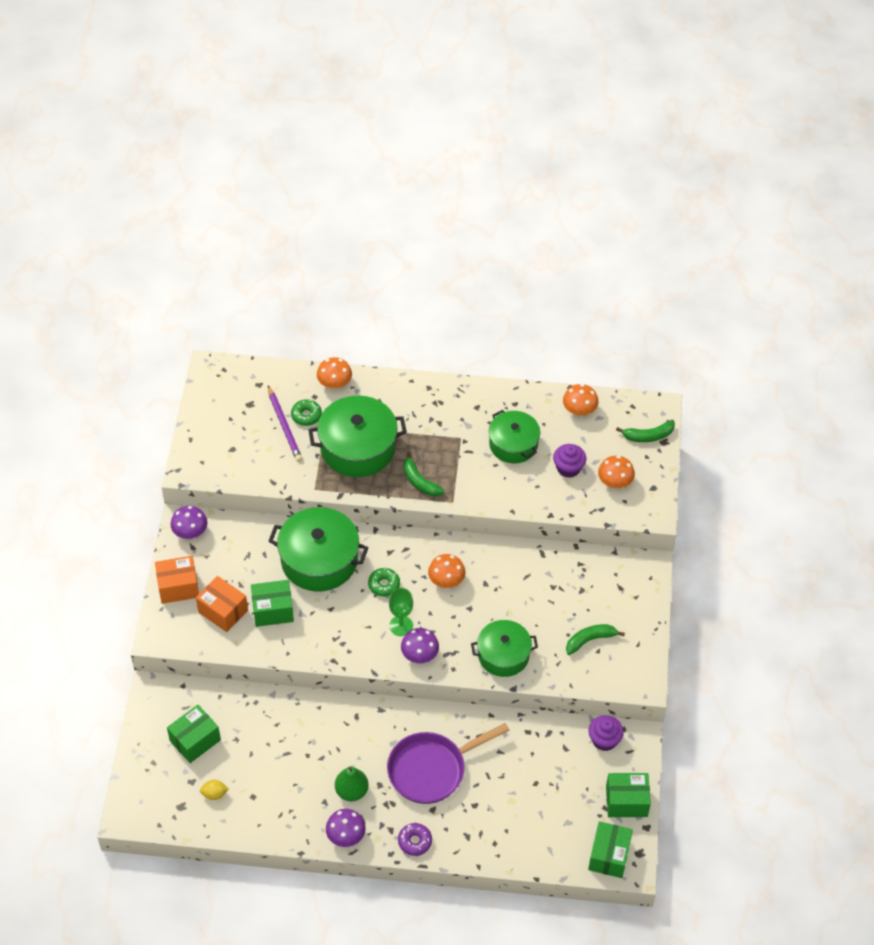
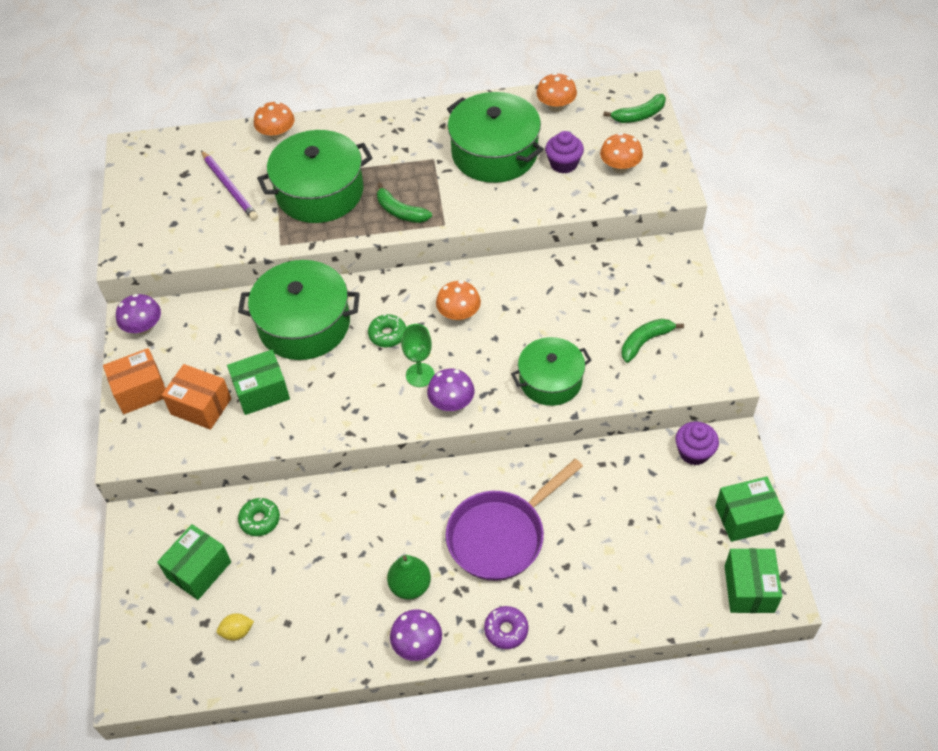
camera: 10 degrees left, 0 degrees up
(306, 415) = (252, 172): green donut -> green donut (260, 520)
(513, 444) = (494, 153): green pot -> green pot, size x1.54

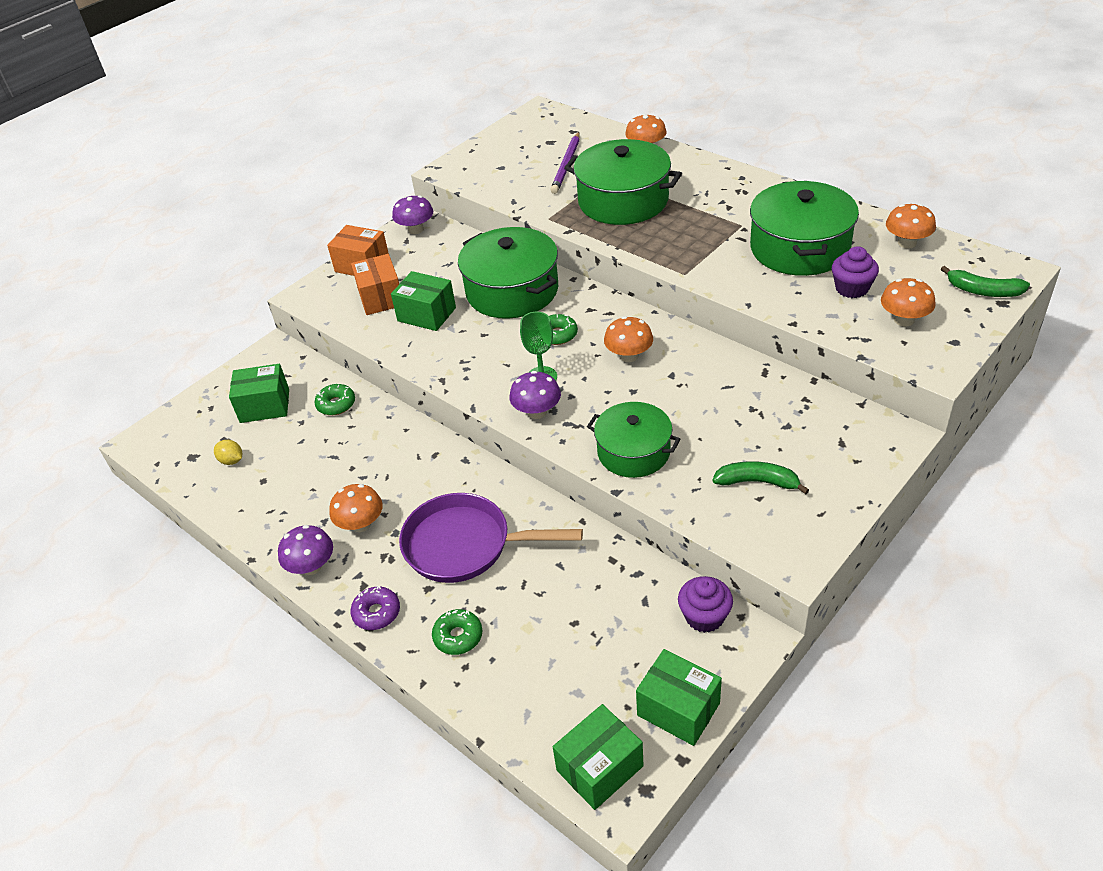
camera: 50 degrees right, 10 degrees down
(400, 211) = (663, 246): green banana -> none
(410, 586) = (361, 524): green pear -> orange mushroom
(576, 595) = (458, 636): none -> green donut

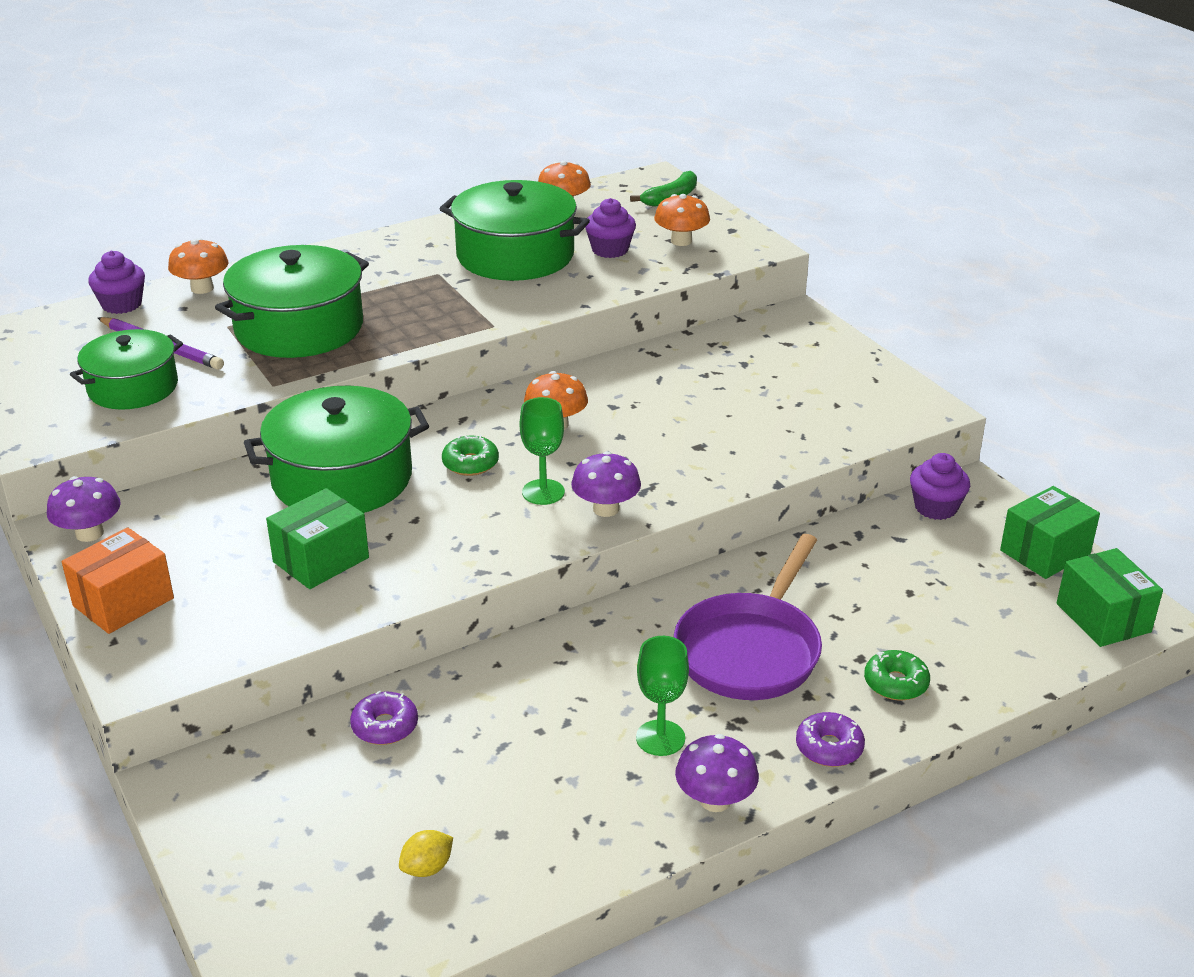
camera: 75 degrees left, 10 degrees down
(265, 406) = (319, 811): green box -> none
(336, 404) = (385, 726): green donut -> purple donut
(361, 524) = (660, 738): orange mushroom -> green goblet
(380, 298) = (233, 596): orange box -> none
(605, 133) = (122, 304): none -> purple cupcake
(633, 452) = (722, 459): green pot -> green pot (133, 387)
(757, 482) = (814, 400): green banana -> none

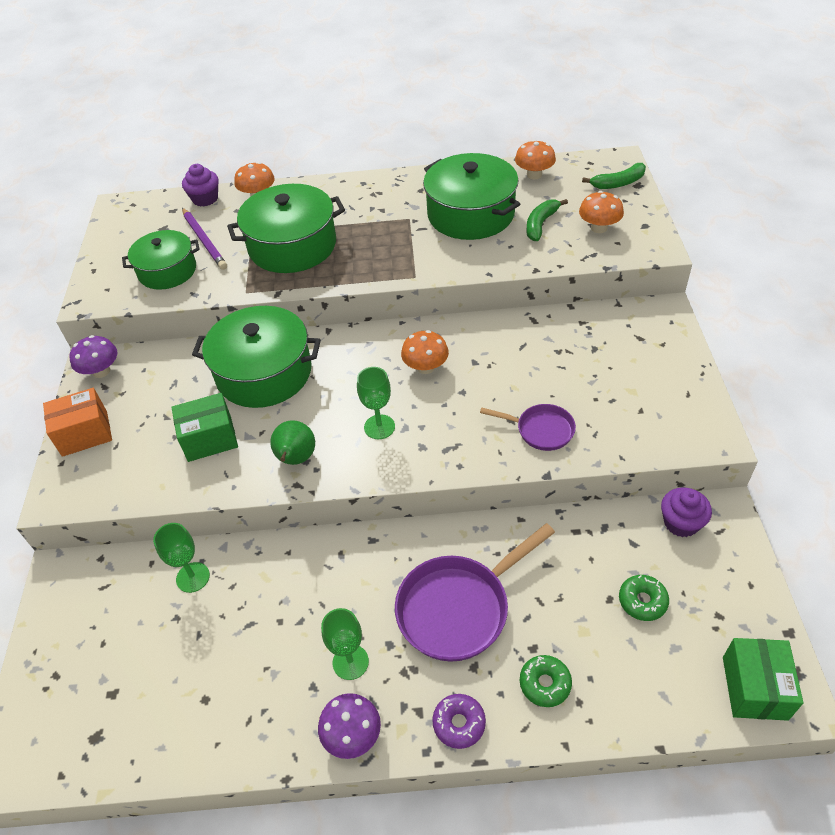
camera: 30 degrees right, 15 degrees up
(385, 726) = (193, 577): purple donut -> green goblet
(427, 868) = (146, 707): yellow lemon -> none
(459, 548) = (296, 459): none -> green pear
(470, 463) = (349, 385): green donut -> green donut (642, 601)
(606, 509) = (411, 457): purple mushroom -> none
(610, 250) = (540, 224): purple cupcake -> green banana
(740, 447) = (541, 430): none -> purple pan
(1045, 552) = (745, 600): green box -> none

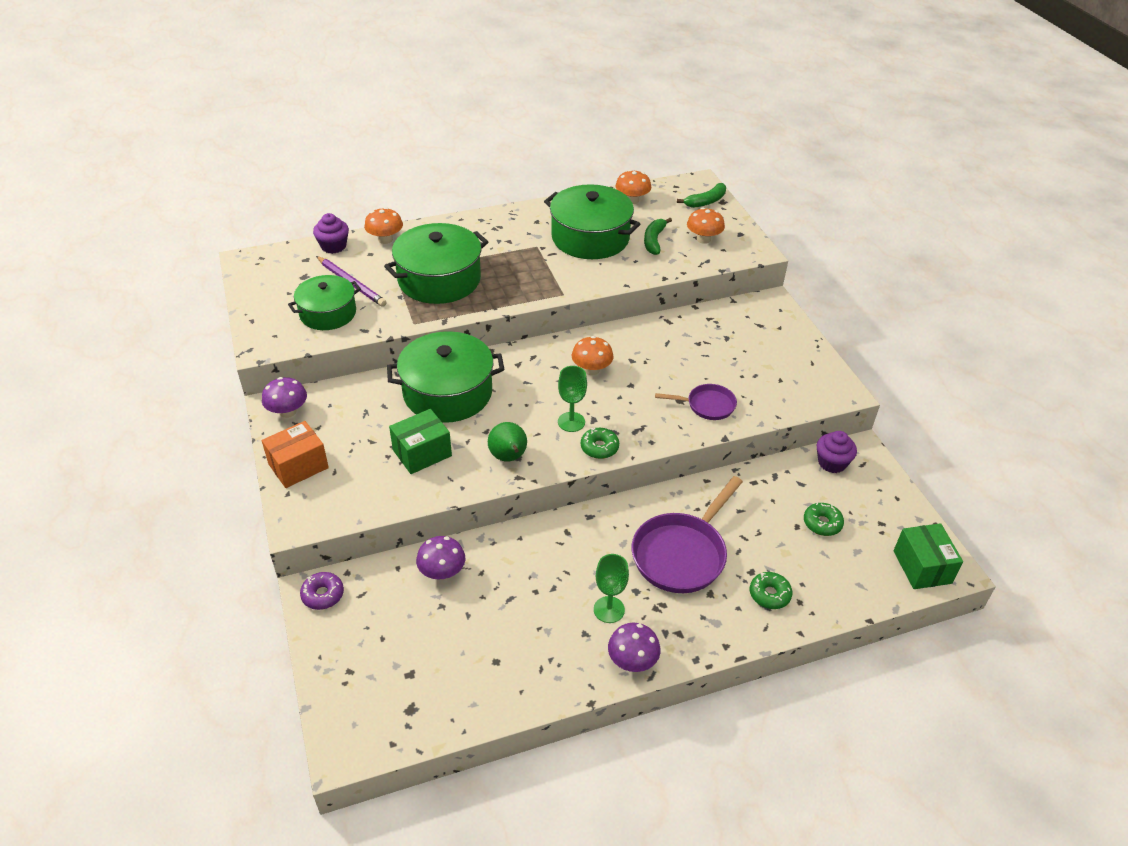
camera: 20 degrees left, 5 degrees down
(193, 577) = (442, 572): green goblet -> purple mushroom
(398, 463) = (599, 447): none -> green donut
(459, 723) = (714, 635): purple donut -> purple donut (323, 595)

